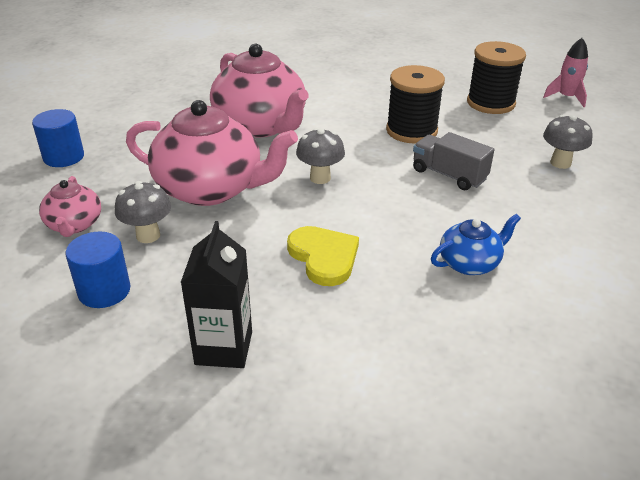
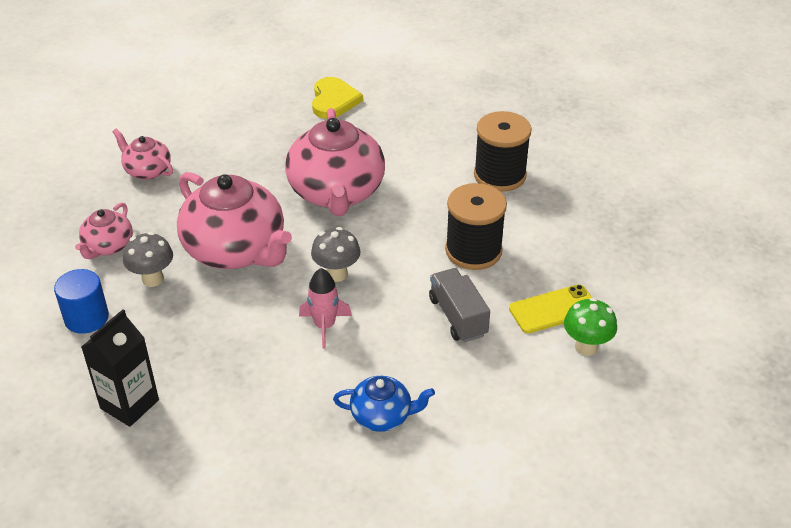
camera: 30 degrees right, 5 degrees up
(63, 157) = (147, 170): blue cylinder -> pink teapot
(324, 257) = (268, 357): yellow heart -> yellow heart (334, 100)
(490, 103) = (594, 245): black spool -> black spool (499, 175)
(511, 148) = (553, 309): none -> yellow phone
(560, 163) = (586, 347): grey mushroom -> green mushroom
(566, 97) = (690, 267): pink rocket -> pink rocket (324, 326)

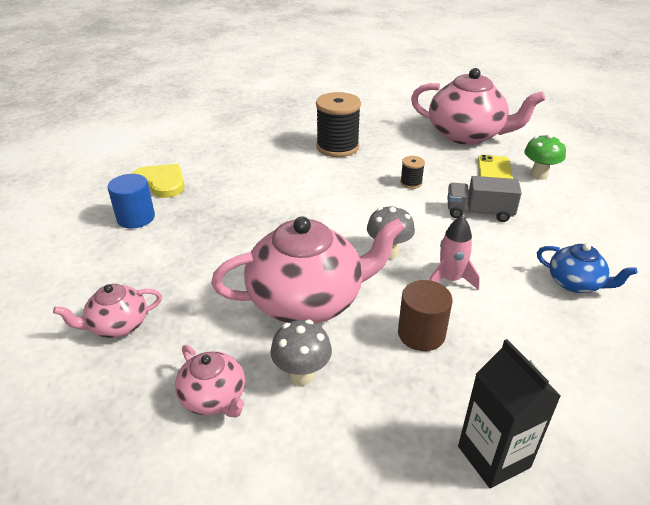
camera: 60 degrees left, 5 degrees down
(86, 318) = (325, 456): blue cylinder -> blue cylinder (136, 218)
(238, 328) = (421, 334): none -> brown cylinder
(336, 193) = (283, 219): pink teapot -> pink teapot (466, 135)
(382, 416) = (575, 283): blue teapot -> blue teapot turned 90 degrees clockwise
(473, 251) = (411, 183): black spool -> black spool, size x0.47

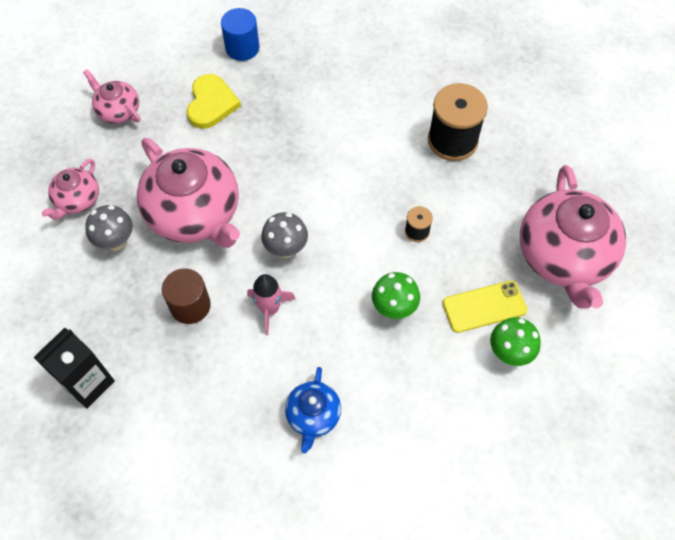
camera: 65 degrees right, 25 degrees up
(160, 183) = (301, 34): yellow heart -> yellow heart (211, 103)
(479, 212) = (394, 308): grey truck -> green mushroom

